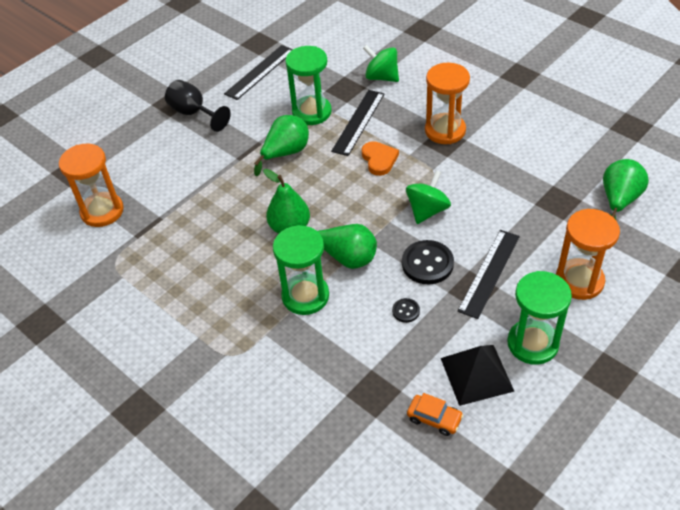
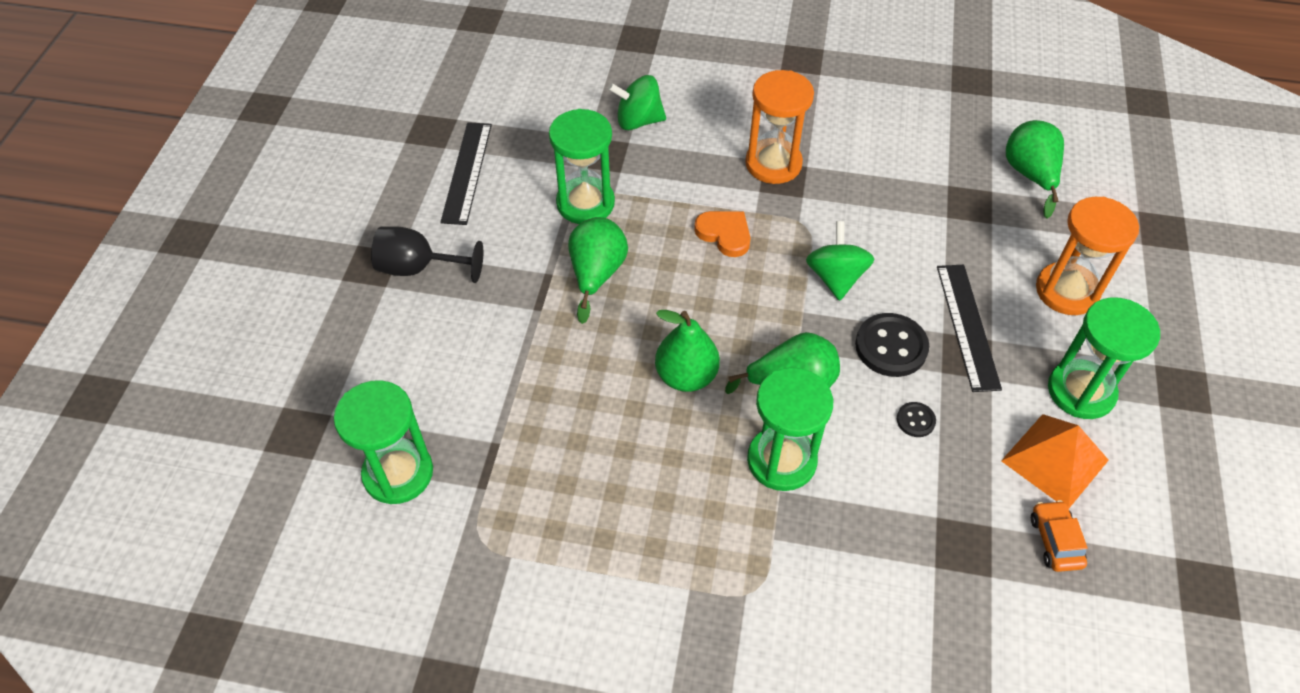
camera: 35 degrees left, 5 degrees up
(102, 211) = (398, 473): orange hourglass -> green hourglass
(358, 122) = (658, 193): black ruler -> none
(434, 418) = (1055, 541): orange car -> orange car turned 90 degrees counterclockwise
(476, 374) = (1055, 460): black pyramid -> orange pyramid

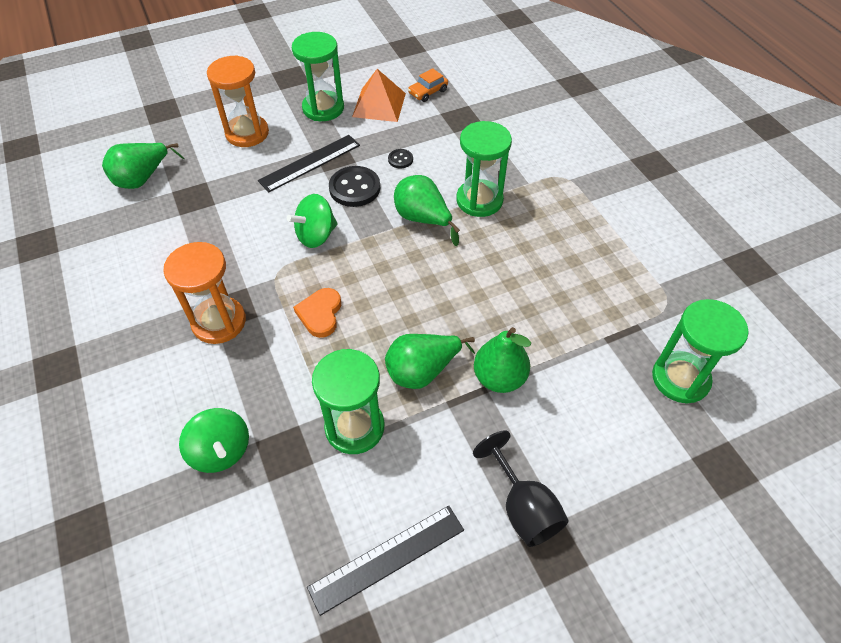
camera: 125 degrees left, 0 degrees up
(686, 376) = (463, 270): green pear -> green pear (499, 378)

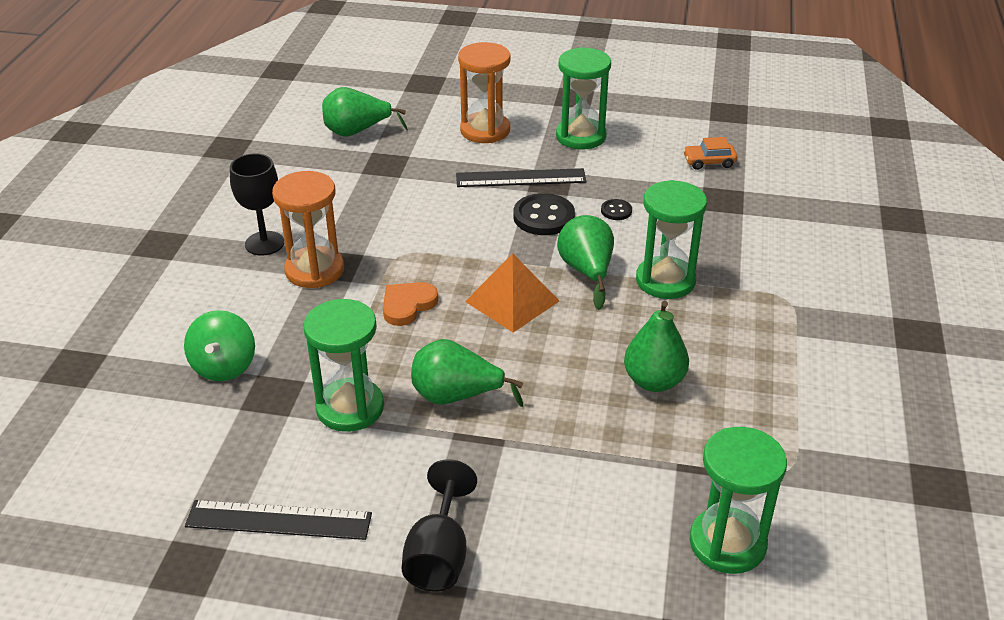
camera: 35 degrees right, 15 degrees down
(154, 319) = (264, 243): none -> black goblet
(316, 235) = (467, 240): green spinning top -> none
(379, 104) = (643, 154): orange pyramid -> orange pyramid (512, 301)
(499, 378) = (526, 440): green pear -> green pear (654, 381)

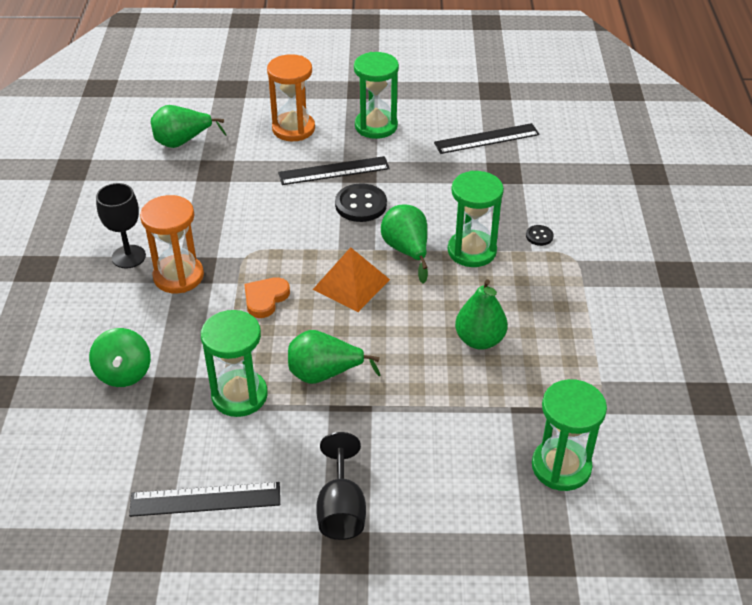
camera: 10 degrees left, 5 degrees up
(616, 211) = (419, 192): black button -> black button (539, 236)
(709, 162) = (487, 139): orange car -> black ruler

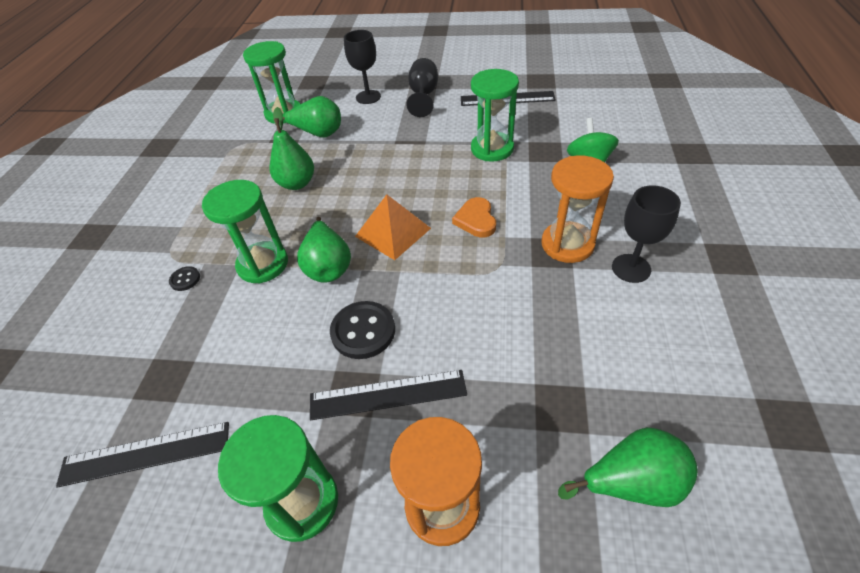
camera: 170 degrees left, 5 degrees up
(265, 298) = (476, 220): orange heart -> orange heart turned 135 degrees clockwise
(324, 374) = (426, 162): green pear -> green pear (318, 134)
(434, 507) = (368, 97): none -> black goblet

